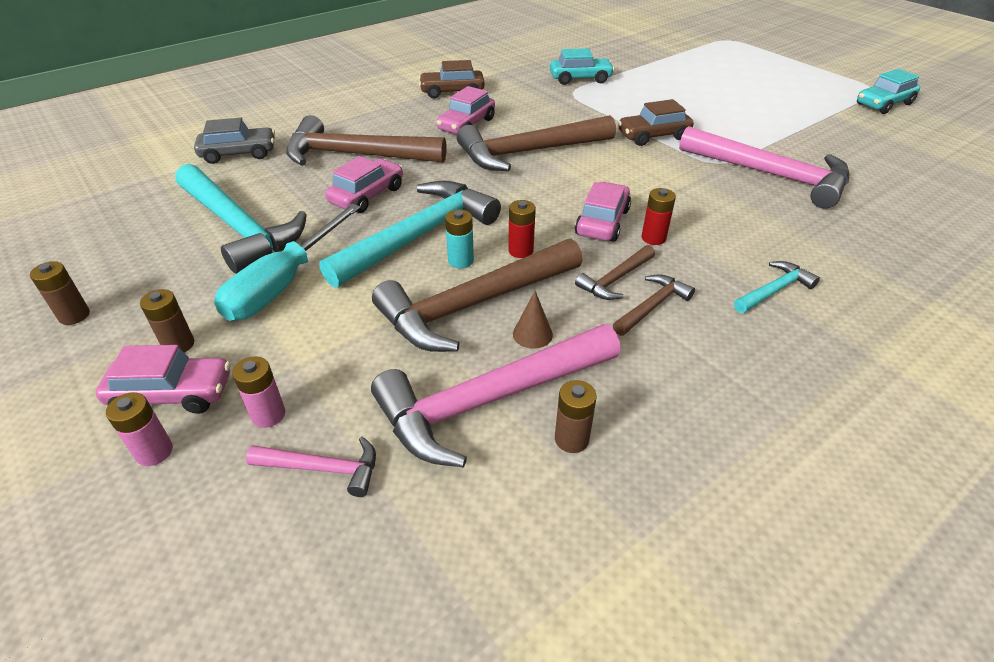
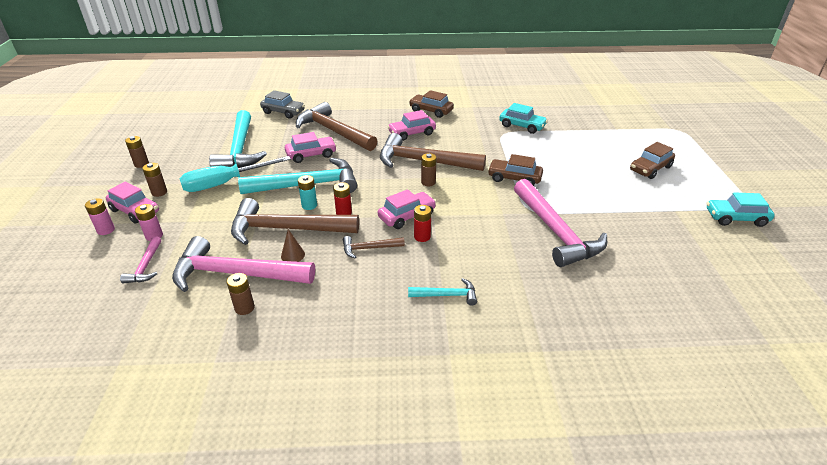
camera: 35 degrees right, 5 degrees down
(323, 468) = (146, 266): pink hammer -> pink hammer turned 45 degrees clockwise
(569, 174) = (428, 182): none -> brown battery
(652, 306) = (367, 270): brown hammer -> none
(757, 83) = (650, 169): none -> brown car

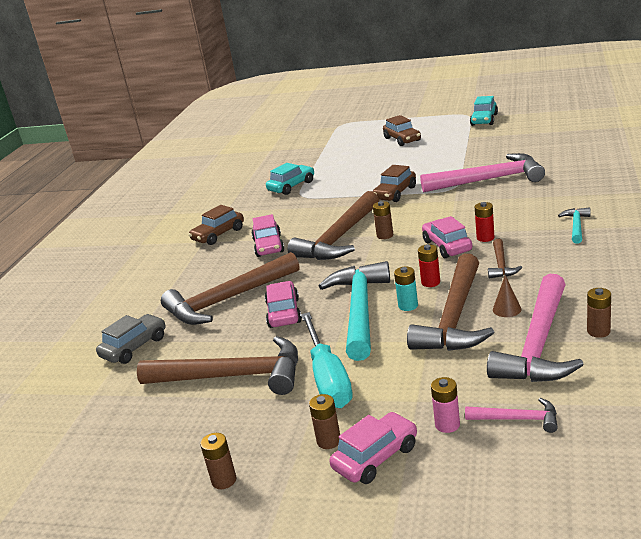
camera: 70 degrees left, 10 degrees down
(106, 230) = (421, 479): pink battery -> none
(240, 149) = (232, 376): turquoise hammer -> brown hammer

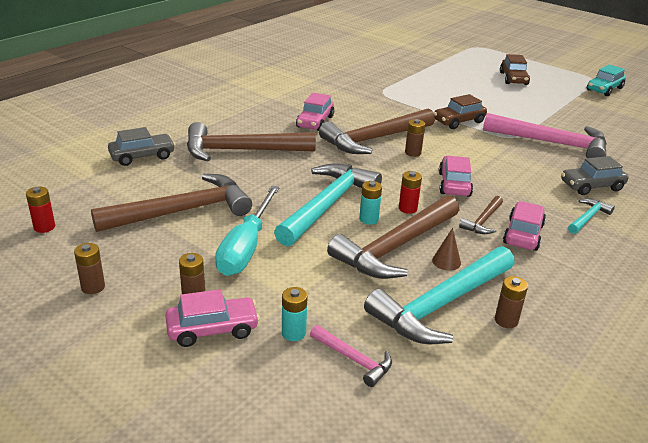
camera: 20 degrees right, 5 degrees up
(218, 234) = (288, 97): brown car -> none
(232, 376) = (182, 211): brown hammer -> brown hammer turned 60 degrees counterclockwise
(284, 313) = (270, 180): pink car -> pink car (523, 234)
(291, 186) = (382, 82): turquoise car -> none
(447, 425) = (293, 333): pink battery -> turquoise battery
(485, 238) = (494, 192): red battery -> red battery (44, 227)
(538, 344) = (441, 304): pink hammer -> turquoise hammer
(554, 201) = (591, 186): none -> grey car

